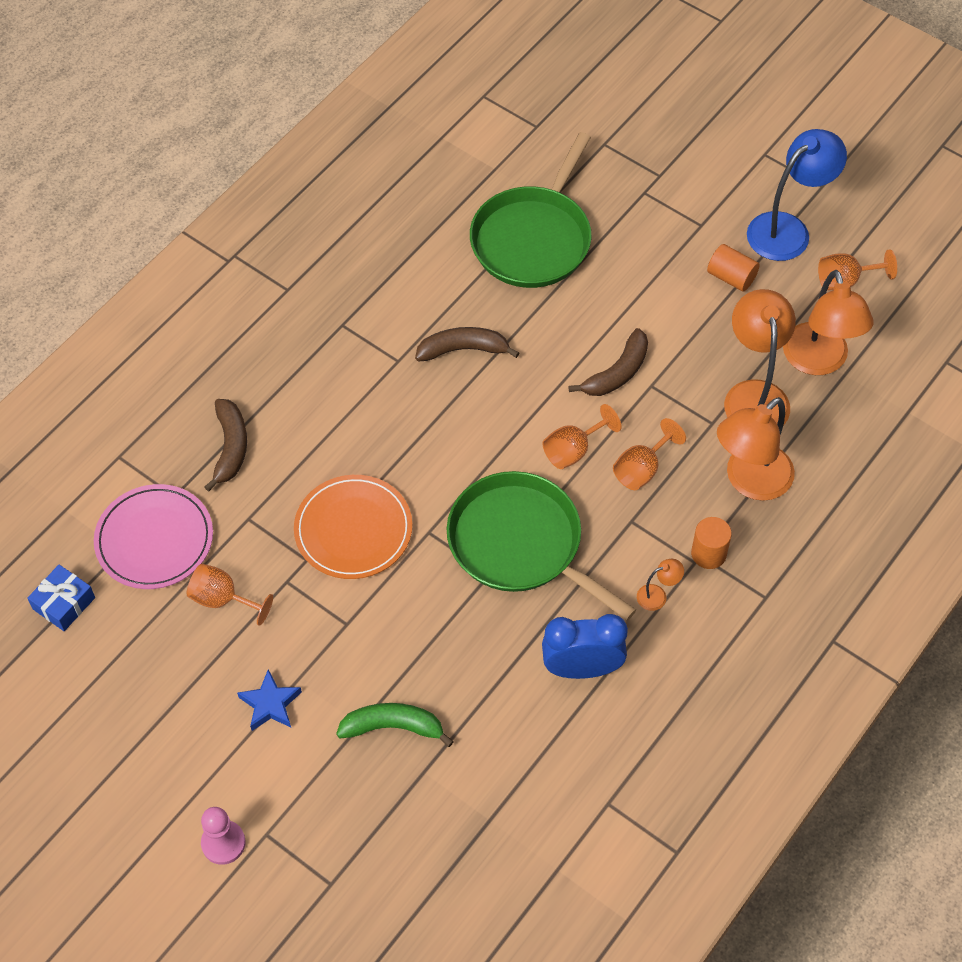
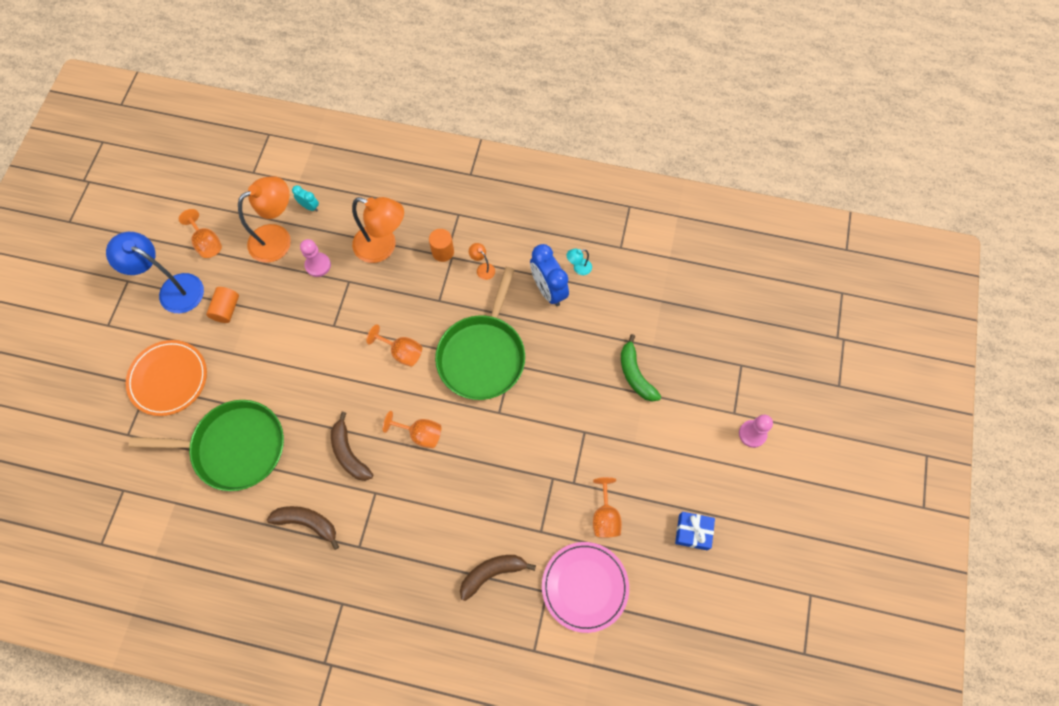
camera: 115 degrees left, 10 degrees up
(64, 603) = (659, 622): blue gift -> blue gift (693, 532)
(270, 704) = (658, 451): blue star -> none
(353, 529) = (518, 459): orange plate -> orange plate (168, 379)
(599, 726) = (578, 268): none -> turquoise lamp
(617, 373) = (331, 349): brown banana -> brown banana (307, 523)
(642, 469) = (399, 308): orange goblet -> orange goblet (420, 434)
(754, 395) = (318, 265): orange lamp -> pink pawn
(857, 413) = (309, 207): none -> turquoise clock

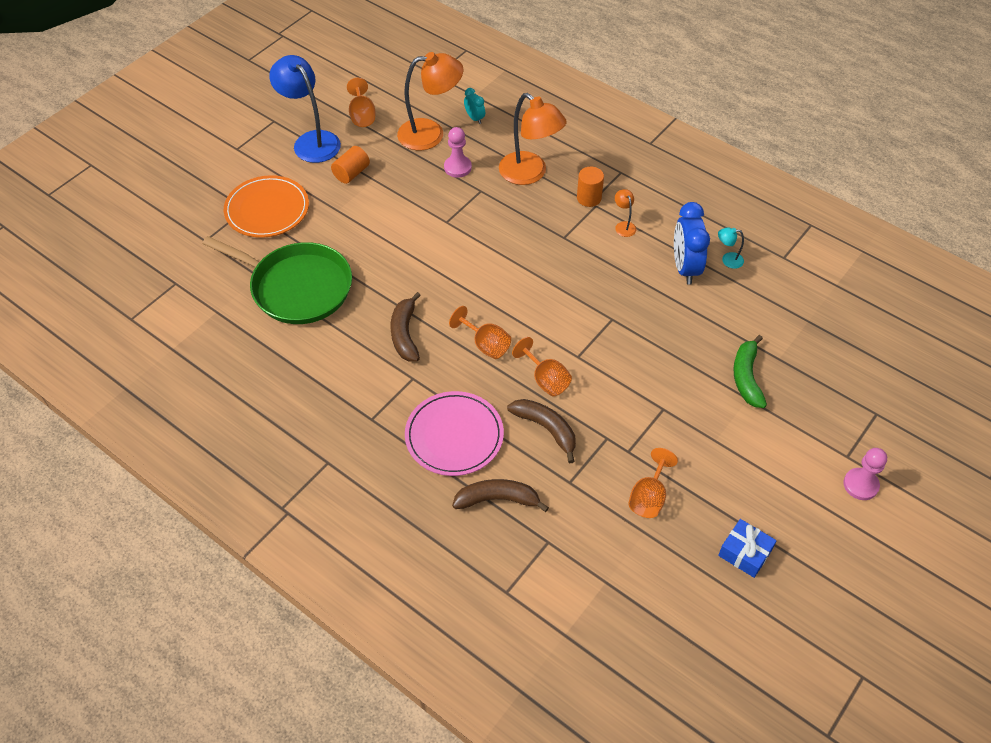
camera: 25 degrees right, 15 degrees down
(307, 523) = (332, 377): brown banana -> brown banana (546, 429)
(402, 352) = (503, 267): orange goblet -> orange goblet (546, 380)
(483, 355) = (586, 300): green pan -> none
(585, 587) = (593, 554): pink plate -> pink plate (454, 436)

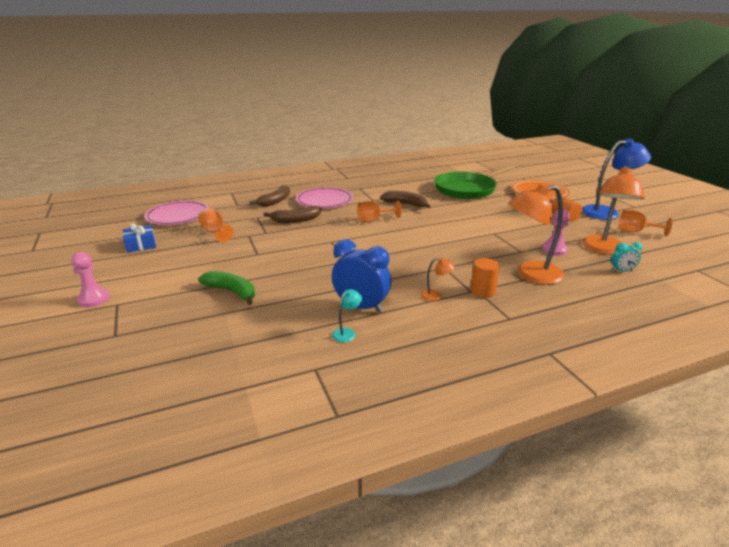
camera: 120 degrees right, 25 degrees down
(546, 380) = (327, 228): orange goblet -> none
(640, 591) = (178, 216): none -> pink plate

